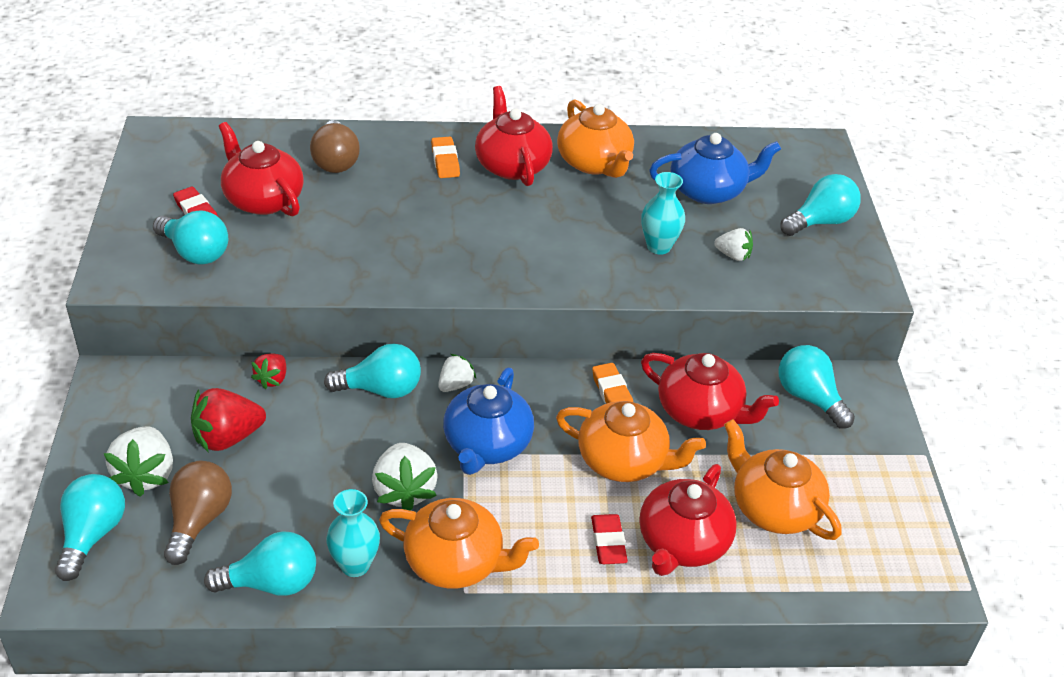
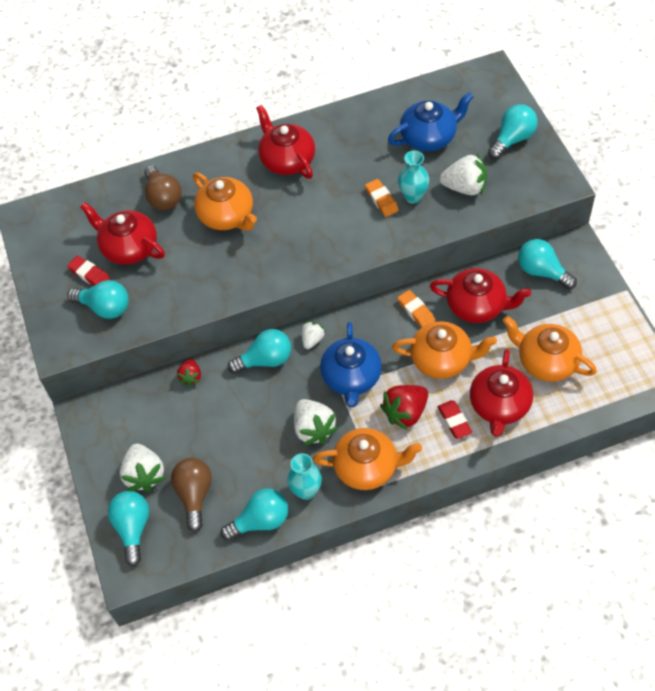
camera: 10 degrees left, 15 degrees up
(227, 437) = (183, 430): red strawberry -> red strawberry (405, 413)
(445, 161) = (239, 172): orange eraser -> orange eraser (381, 200)
(594, 163) = (343, 139): orange teapot -> orange teapot (227, 216)
(733, 255) = (464, 187): white strawberry -> white strawberry, size x1.73

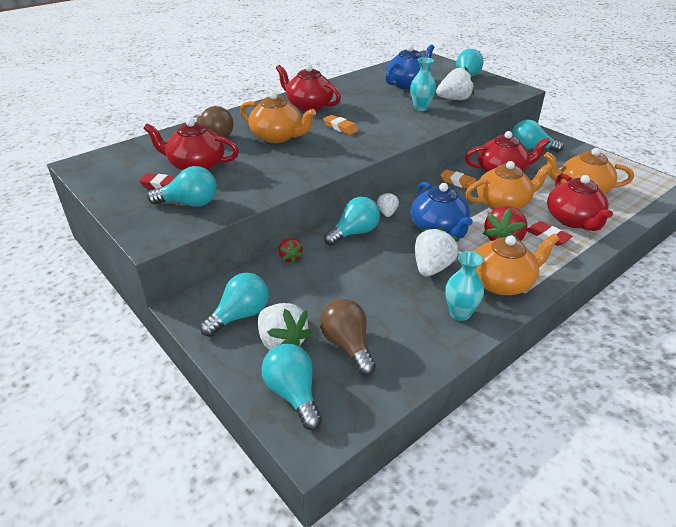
camera: 25 degrees left, 20 degrees down
(260, 521) = (432, 349): turquoise light bulb -> turquoise light bulb (240, 315)
(314, 429) = (432, 267): white strawberry -> white strawberry turned 105 degrees counterclockwise
(381, 200) = (398, 112): orange eraser -> orange eraser (340, 128)

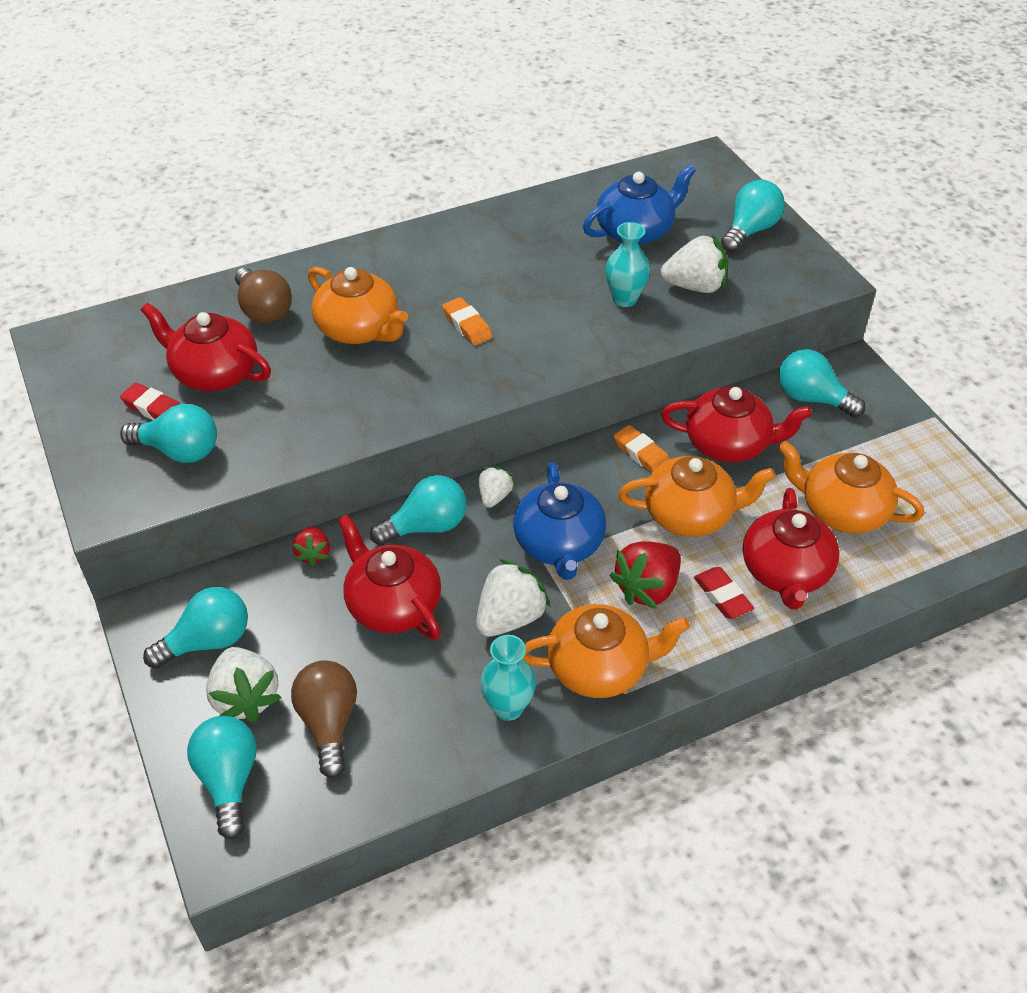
camera: 15 degrees right, 10 degrees up
(308, 106) = (440, 261): red teapot -> red teapot (392, 605)

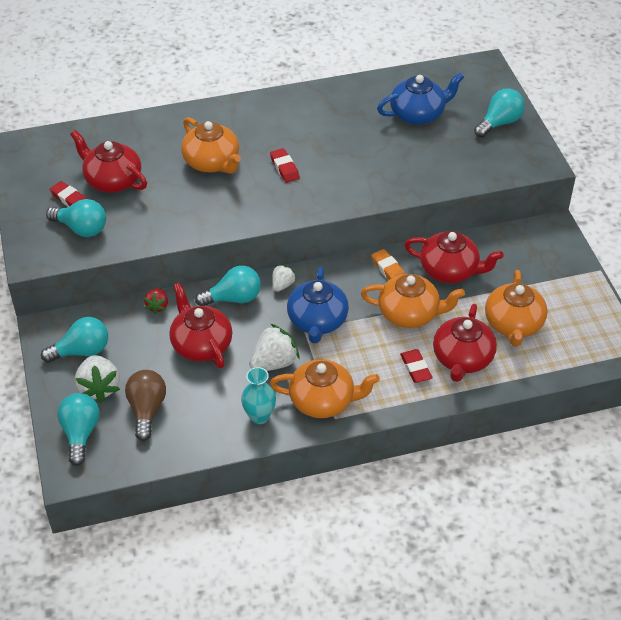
camera: 10 degrees right, 0 degrees up
(263, 310) = (152, 141): brown light bulb -> none
(467, 325) = (284, 168): orange eraser -> red eraser
(625, 299) = (396, 162): turquoise vase -> none
(647, 588) = (367, 357): red strawberry -> none
(695, 286) = (448, 159): white strawberry -> none
(811, 398) = (517, 247): turquoise light bulb -> none
(842, 510) = (513, 324): orange teapot -> orange teapot turned 120 degrees counterclockwise

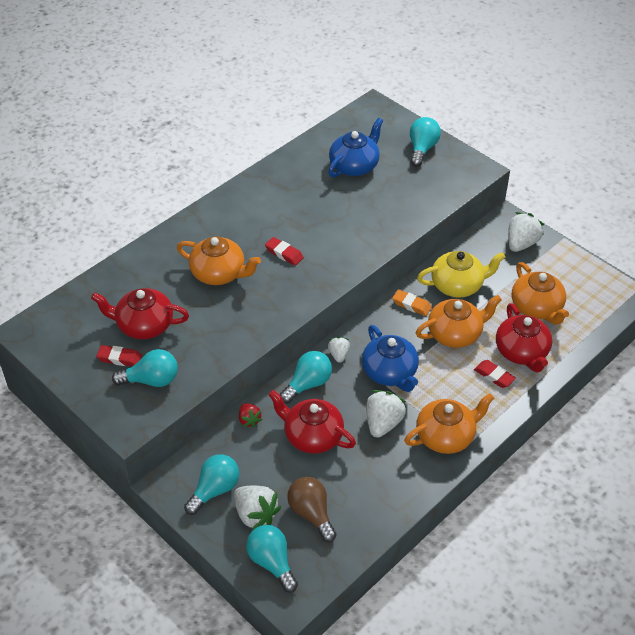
camera: 30 degrees left, 0 degrees up
(259, 416) = (407, 473): turquoise vase -> none
(450, 270) = (458, 285): red teapot -> yellow teapot
(549, 257) = (521, 243): none -> white strawberry

